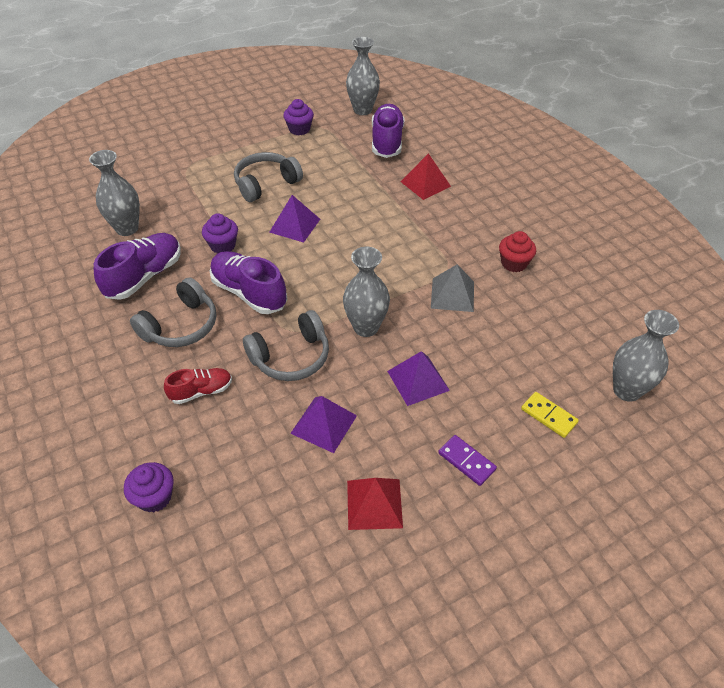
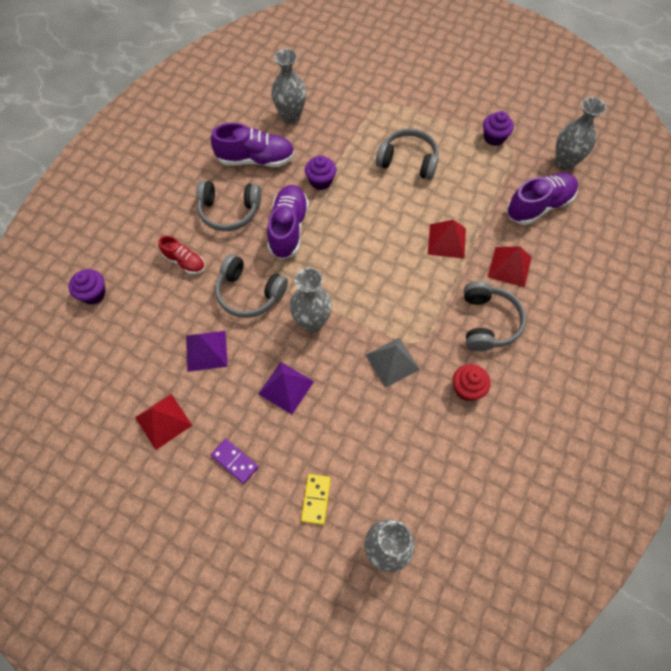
camera: 55 degrees right, 15 degrees up
(295, 225) = (379, 210): purple pyramid -> none
(367, 203) = (447, 241): none -> red pyramid
(464, 221) = (488, 322): none -> grey headphones
(466, 461) = (234, 461): purple domino -> purple domino turned 60 degrees counterclockwise

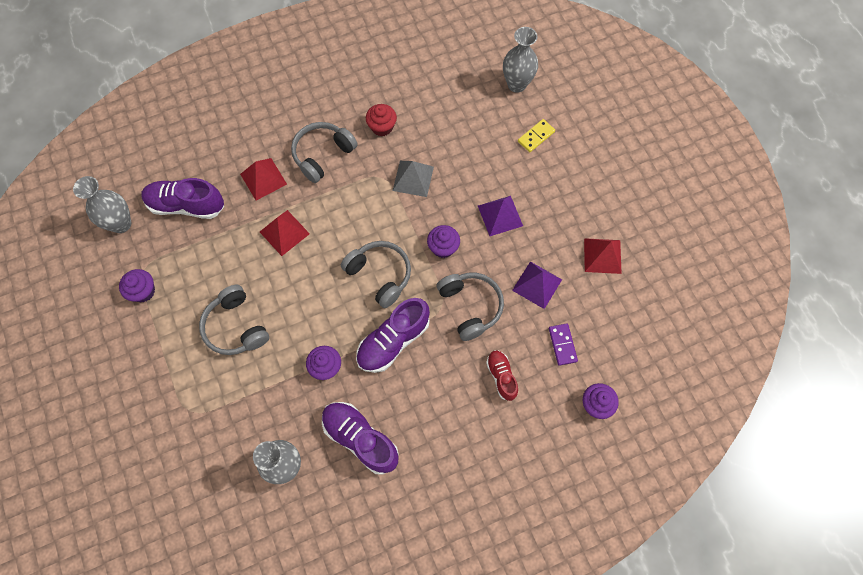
camera: 140 degrees left, 5 degrees up
(229, 211) = (428, 399): grey headphones -> grey headphones (380, 275)
(234, 461) = (571, 194): purple domino -> purple domino (562, 345)
(312, 322) = (443, 247): grey vase -> purple cupcake

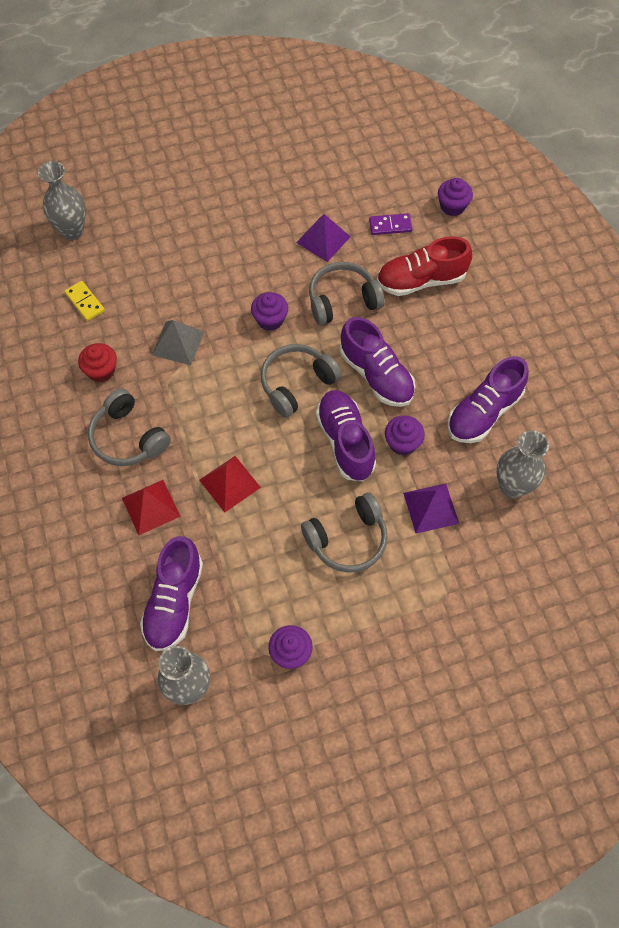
camera: 85 degrees left, 5 degrees down
(325, 319) = (345, 441): none -> purple shoe
(500, 215) = (238, 263): purple pyramid -> purple pyramid (430, 508)
(501, 376) = (421, 280): red shoe -> red shoe, size x1.70
(536, 136) = (145, 220): yellow domino -> yellow domino (85, 302)
(602, 256) = (297, 181): red pyramid -> none

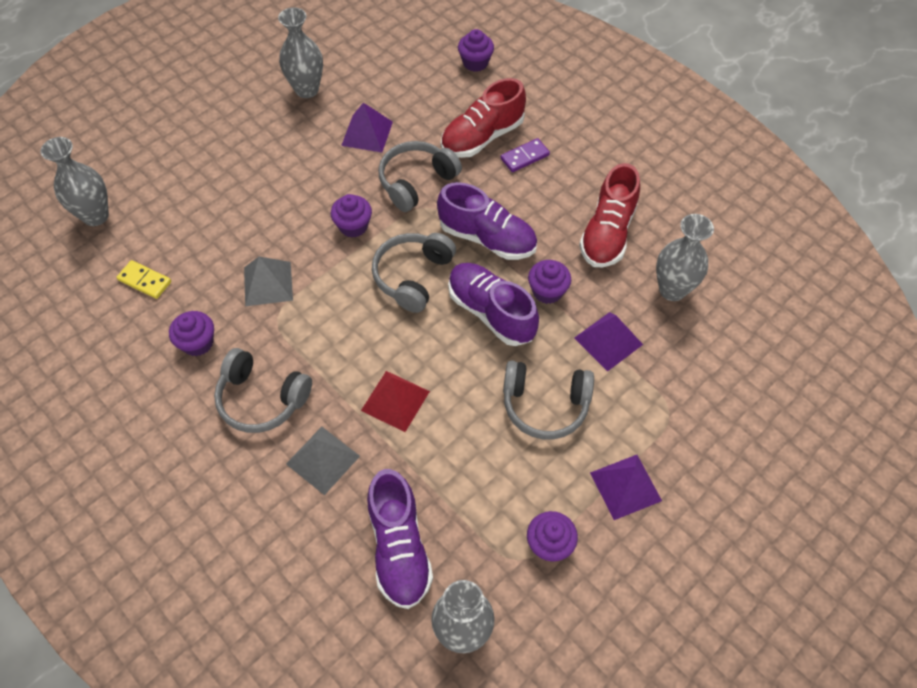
camera: 25 degrees left, 5 degrees down
(101, 371) = (198, 343): red cupcake -> purple cupcake
(151, 507) = (323, 459): red pyramid -> grey pyramid
(292, 179) = (307, 90): none -> grey vase
(347, 539) = (545, 405): grey headphones -> grey headphones turned 60 degrees clockwise
(377, 635) = (625, 486): none -> purple pyramid
(390, 225) = (426, 99): purple domino -> purple domino (524, 157)
(484, 412) = (607, 233): purple shoe -> red shoe

